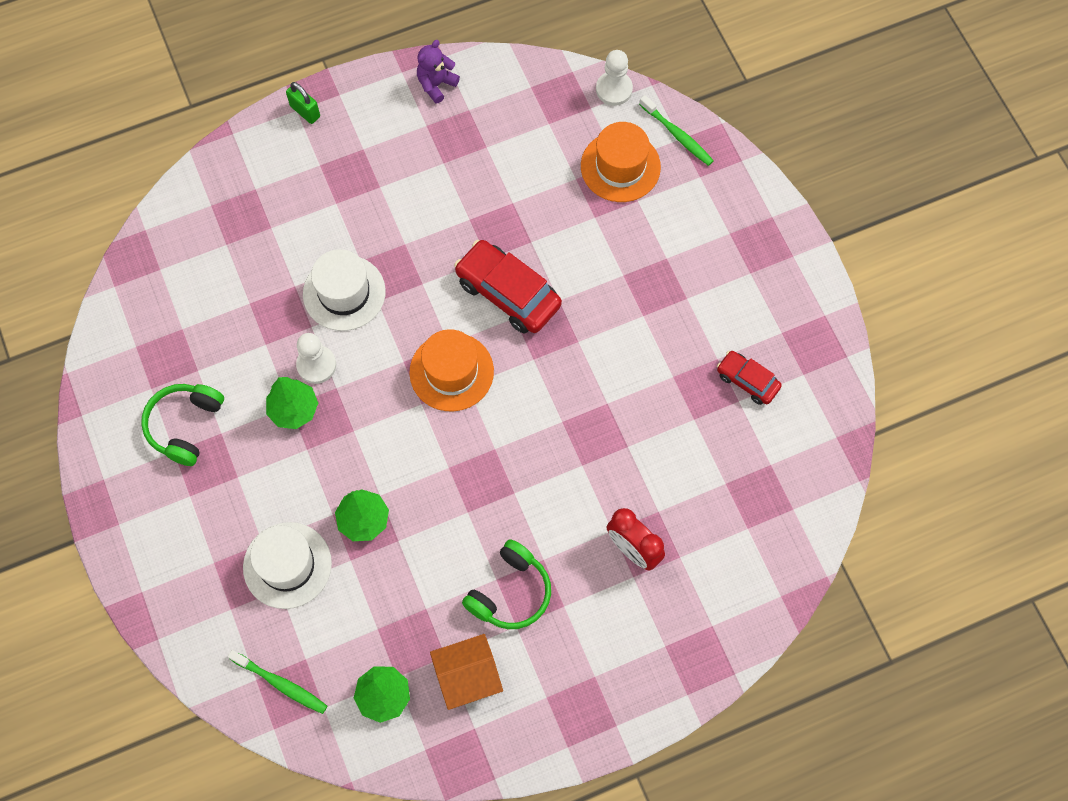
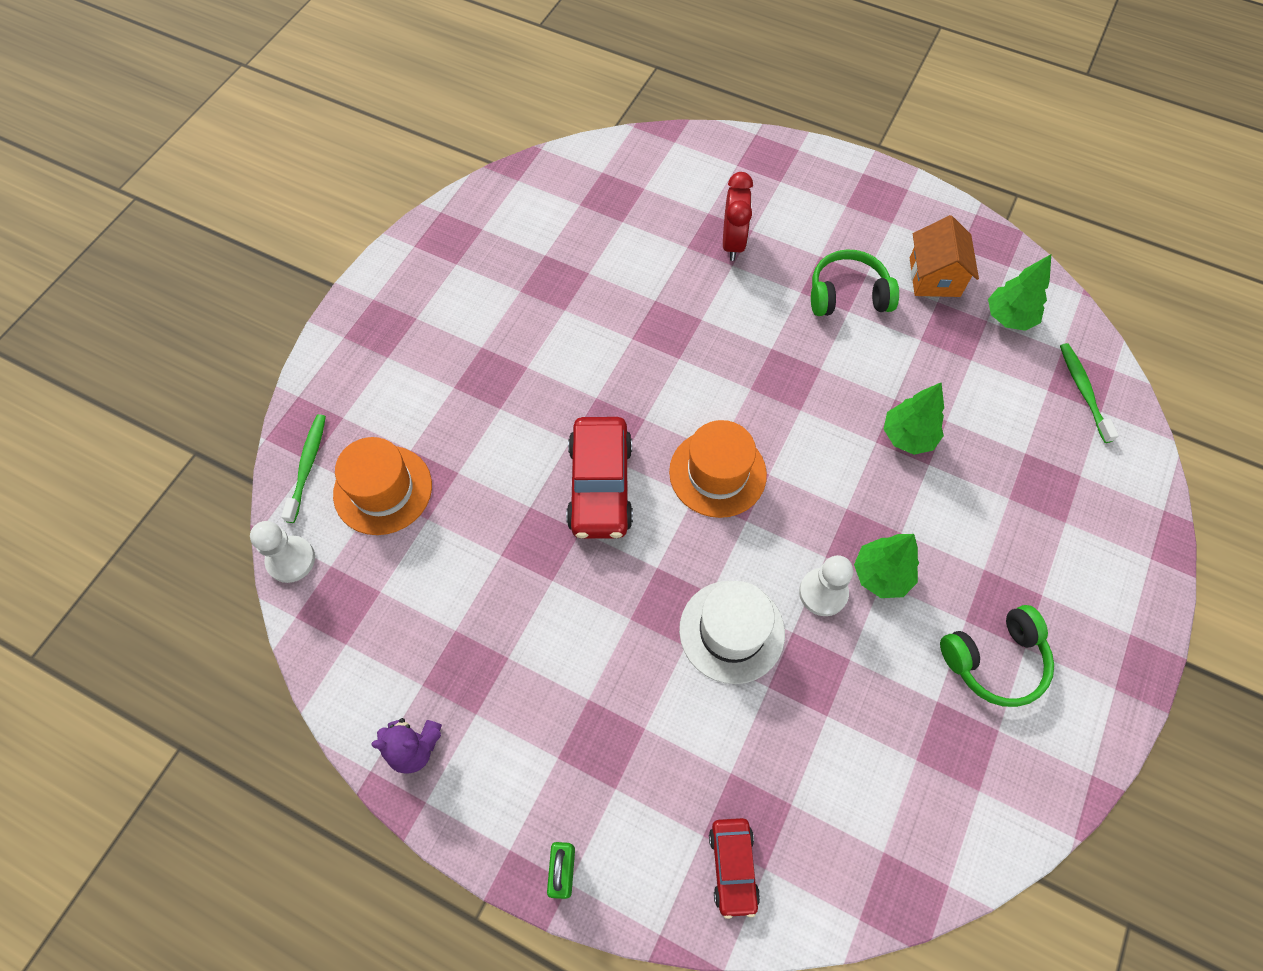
camera: 130 degrees left, 5 degrees down
(287, 565) = (1003, 463): white hat -> none
(467, 677) = (934, 277): orange house -> orange house turned 60 degrees clockwise
(747, 381) = (521, 259): red car -> red car (733, 867)

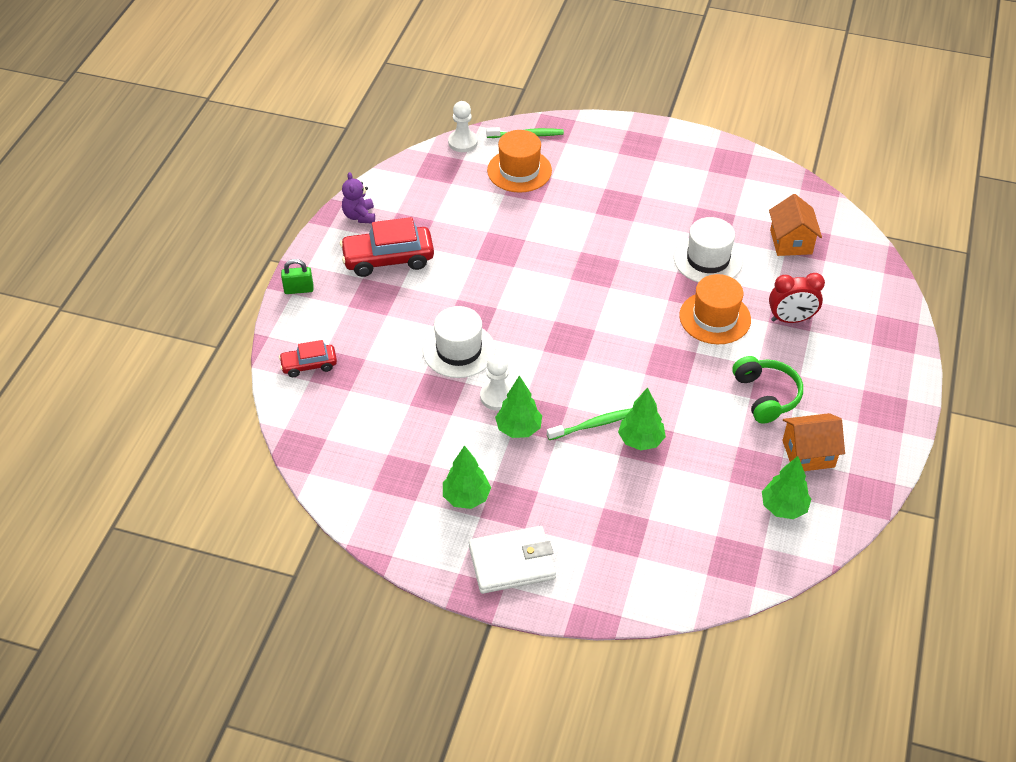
camera: 80 degrees right, 15 degrees down
(600, 486) = (550, 271): red car -> red car (388, 259)
(606, 211) = (791, 242): none -> orange house
(618, 301) = (708, 259): none -> white hat
(717, 473) = (577, 331): orange hat -> orange hat (715, 318)
(994, 660) = (466, 497): green headphones -> green tree
(1083, 391) = (723, 561): green toothbrush -> green toothbrush (593, 425)
(1096, 619) = (512, 563): none -> white wallet

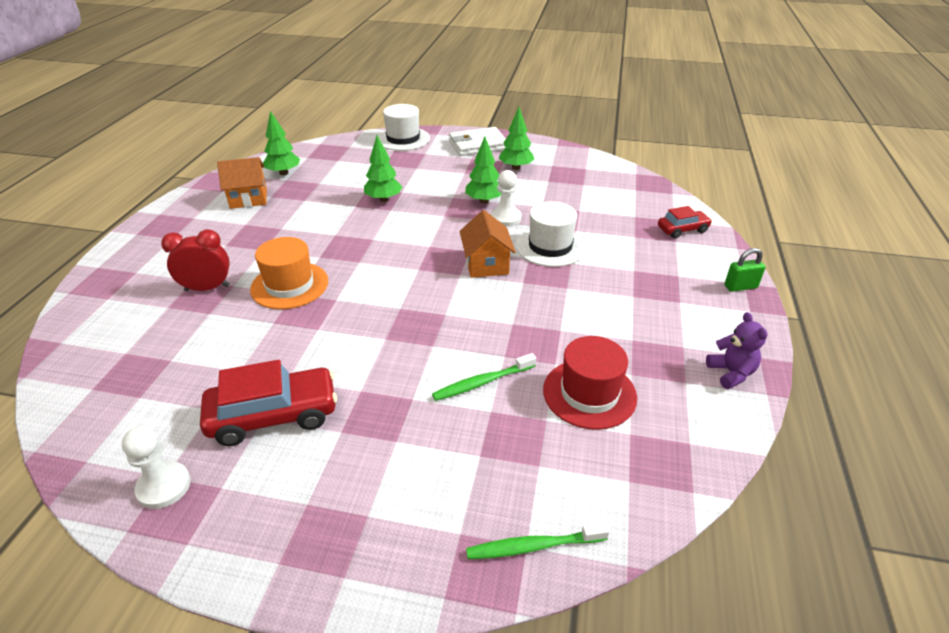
camera: 175 degrees right, 10 degrees down
(388, 259) = (663, 322): red car -> red car (274, 415)
(463, 142) = (643, 519): white pawn -> white pawn (164, 486)
(469, 208) = (589, 393): none -> red hat
(519, 170) = (532, 464): orange hat -> none
(593, 425) = (422, 206): green toothbrush -> green toothbrush (482, 382)
(708, 259) = (275, 344): white hat -> white hat (403, 139)
(766, 396) = (265, 229): green headphones -> none
(791, 242) = (154, 373): orange house -> orange house (486, 264)

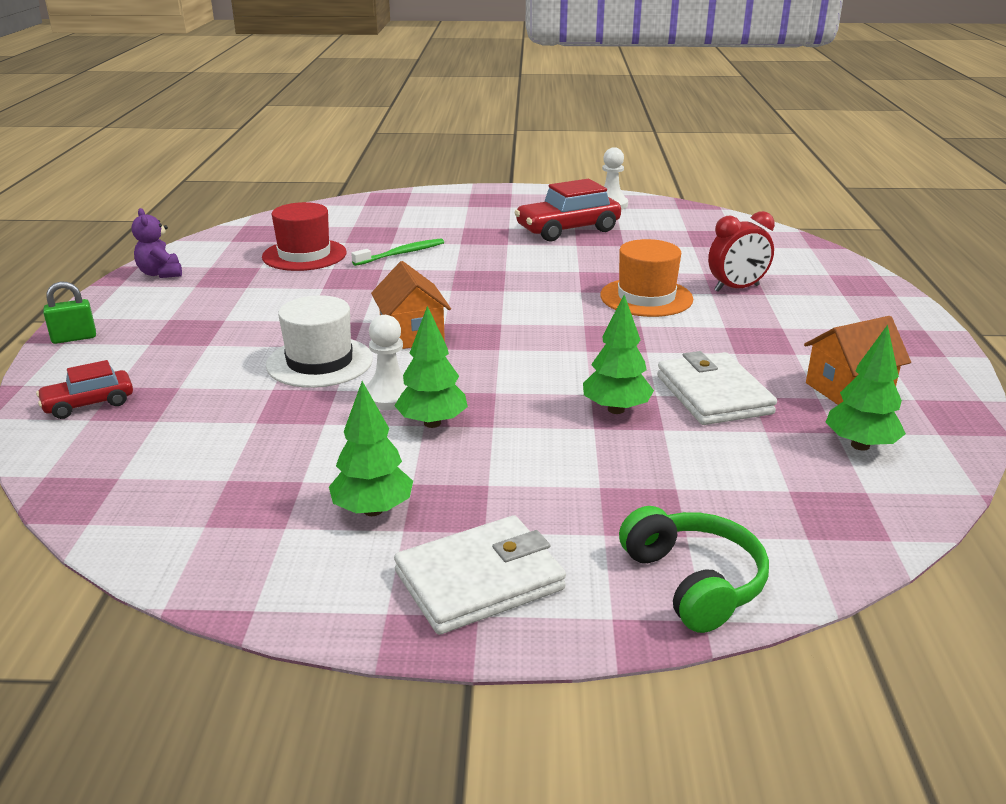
camera: 170 degrees right, 10 degrees down
(324, 202) = (713, 394): none -> white wallet
(403, 139) = (694, 582): white hat -> green headphones
(533, 546) = (359, 205): green toothbrush -> none

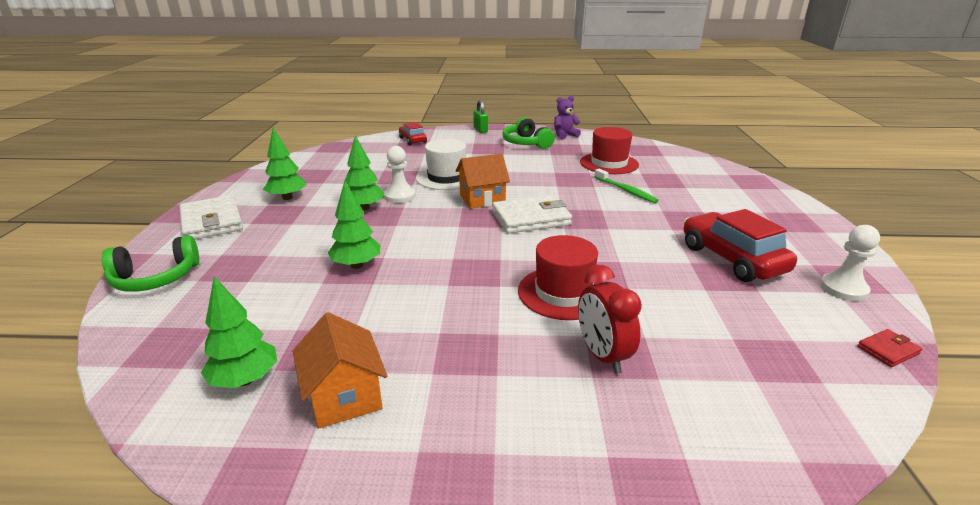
camera: 90 degrees right, 0 degrees up
(182, 302) = (526, 143): none -> green headphones
(646, 297) = (563, 293): orange hat -> red hat
(688, 209) = (888, 350): none -> red wallet
(713, 394) = (363, 310): white wallet -> white wallet (531, 218)

